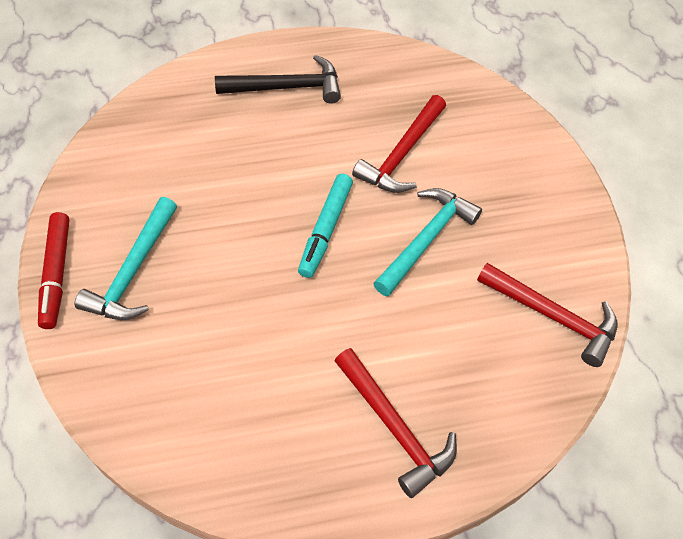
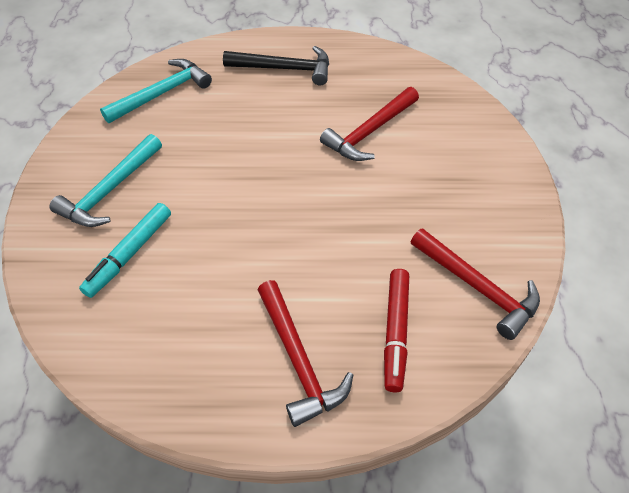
camera: 15 degrees right, 5 degrees down
(56, 274) = (47, 183): red marker -> red marker (395, 332)
(326, 230) = (284, 182): turquoise marker -> turquoise marker (130, 254)
(426, 239) = (373, 203): turquoise hammer -> turquoise hammer (162, 93)

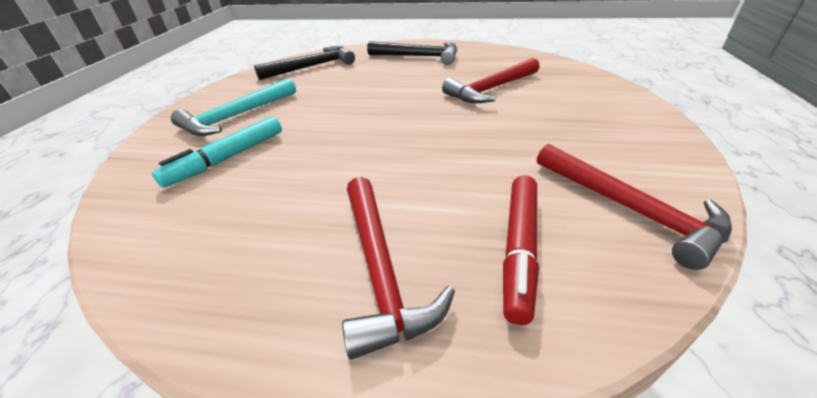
camera: 10 degrees right, 15 degrees down
(162, 93) = (312, 67): turquoise hammer -> black hammer

